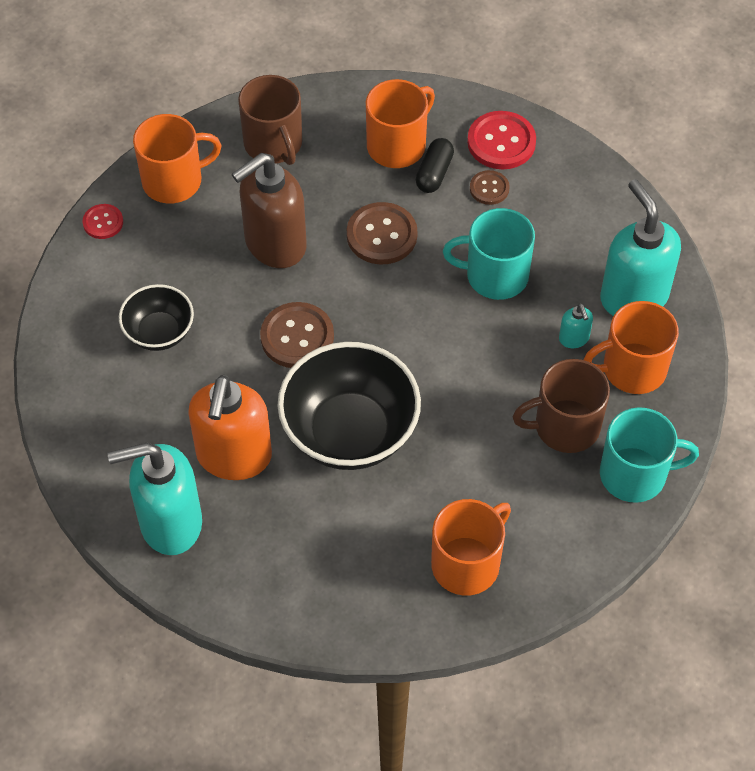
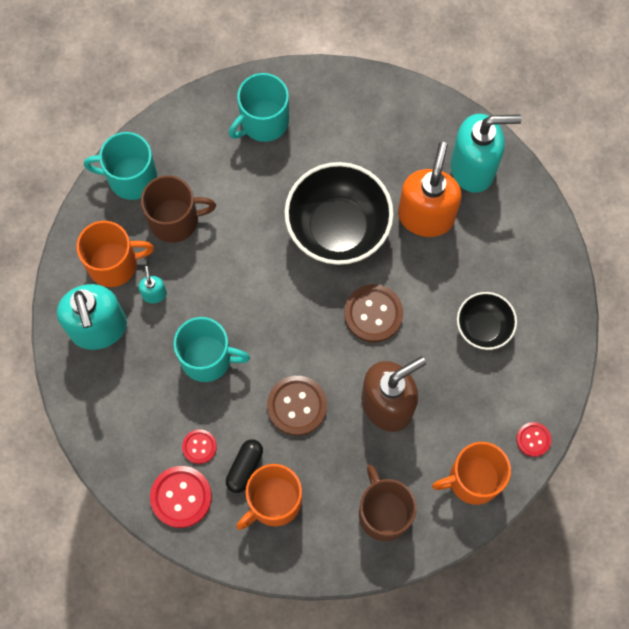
camera: 175 degrees left, 15 degrees up
(467, 564) = (263, 121): orange mug -> turquoise mug
(489, 188) = (199, 447): brown button -> red button

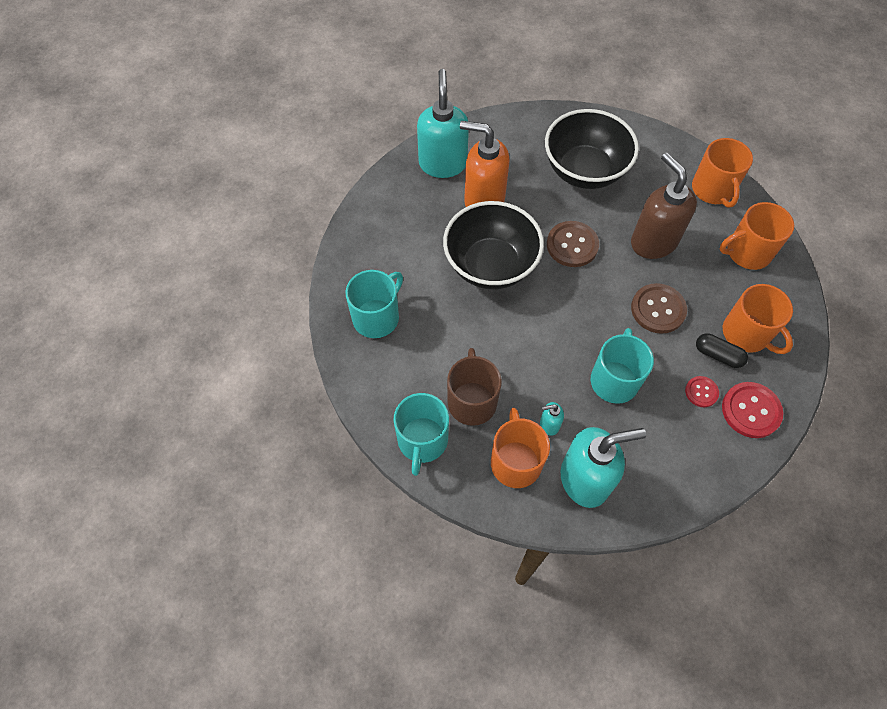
camera: 85 degrees left, 10 degrees down
(263, 121) = (377, 317): turquoise mug -> turquoise mug turned 105 degrees counterclockwise
(384, 512) = (747, 252): brown mug -> orange mug
(483, 327) = (584, 170): black bowl -> black bowl, size x1.82
(533, 439) = (677, 148): red button -> none

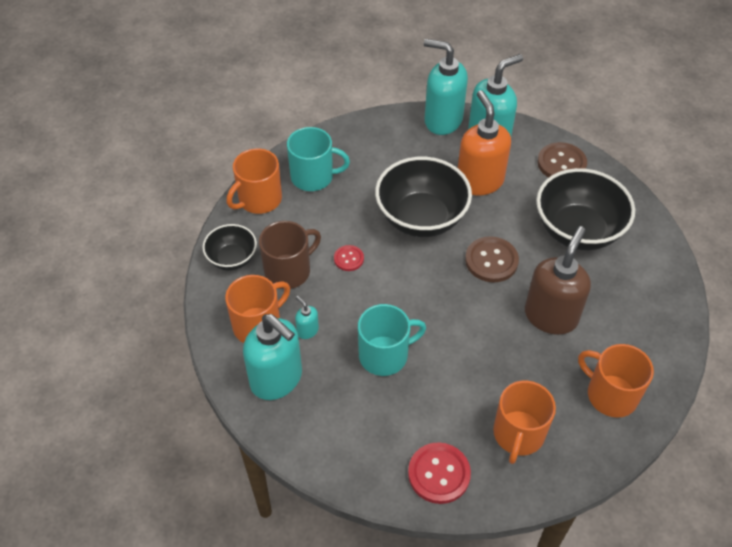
camera: 55 degrees right, 10 degrees down
(394, 181) = (442, 120): none -> turquoise soap dispenser
(422, 441) = (232, 259): turquoise mug -> black bowl
(658, 309) = (482, 353): brown button -> brown button (561, 163)
(701, 392) = (426, 425): red button -> red button (348, 259)
(713, 190) = (655, 334): orange mug -> orange mug (259, 199)
(718, 355) = (475, 421): black capsule -> none

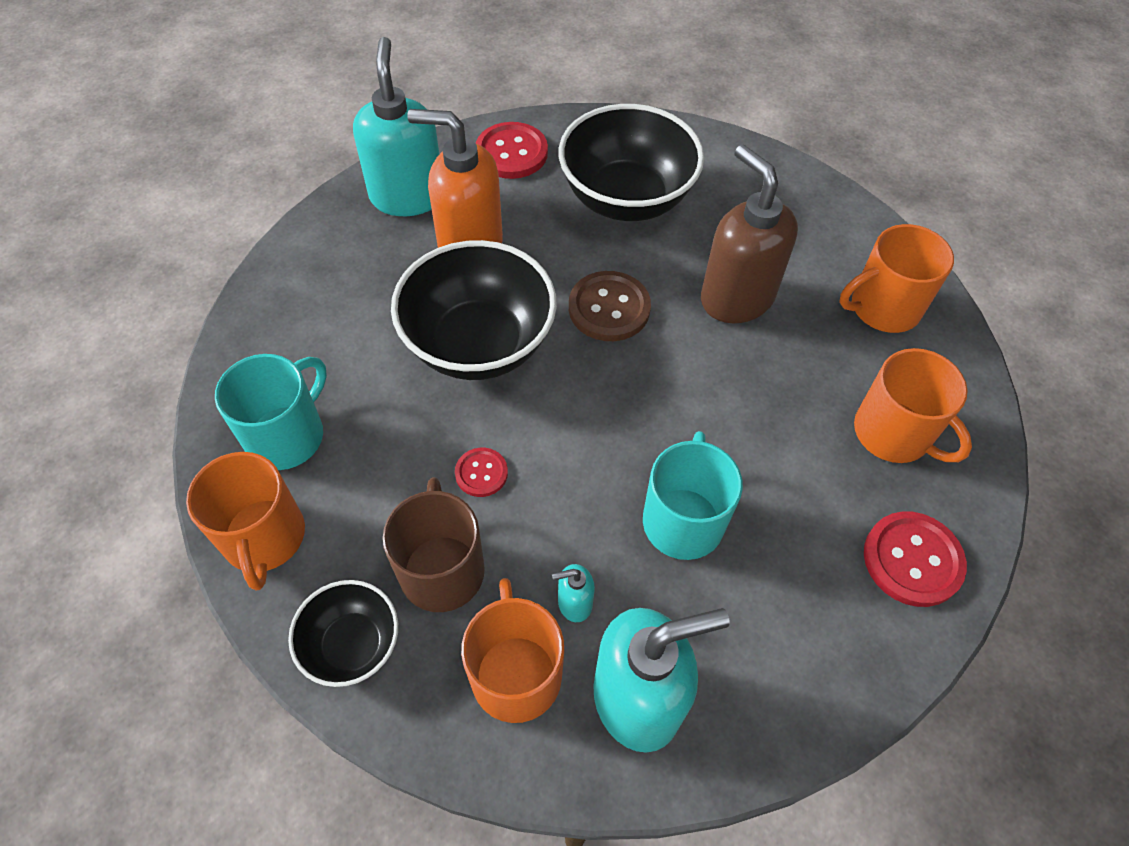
camera: 60 degrees left, 5 degrees up
(442, 120) = (329, 224): turquoise soap dispenser -> none
(561, 163) = (511, 153): brown button -> red button

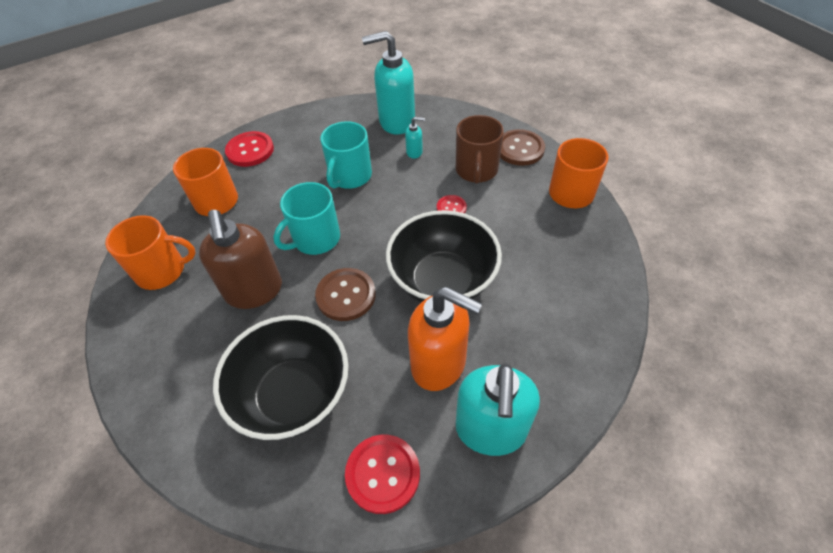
camera: 165 degrees left, 5 degrees down
(287, 435) = (567, 240): turquoise mug -> turquoise mug (315, 239)
(352, 645) = (520, 149): black bowl -> brown button
(516, 673) = (446, 133): orange mug -> none

